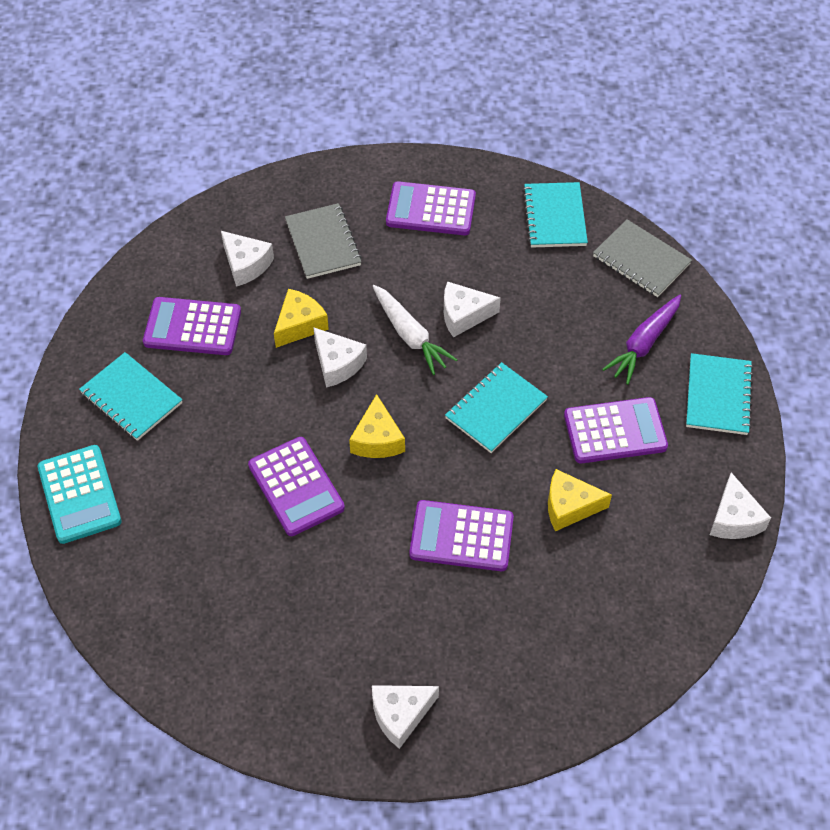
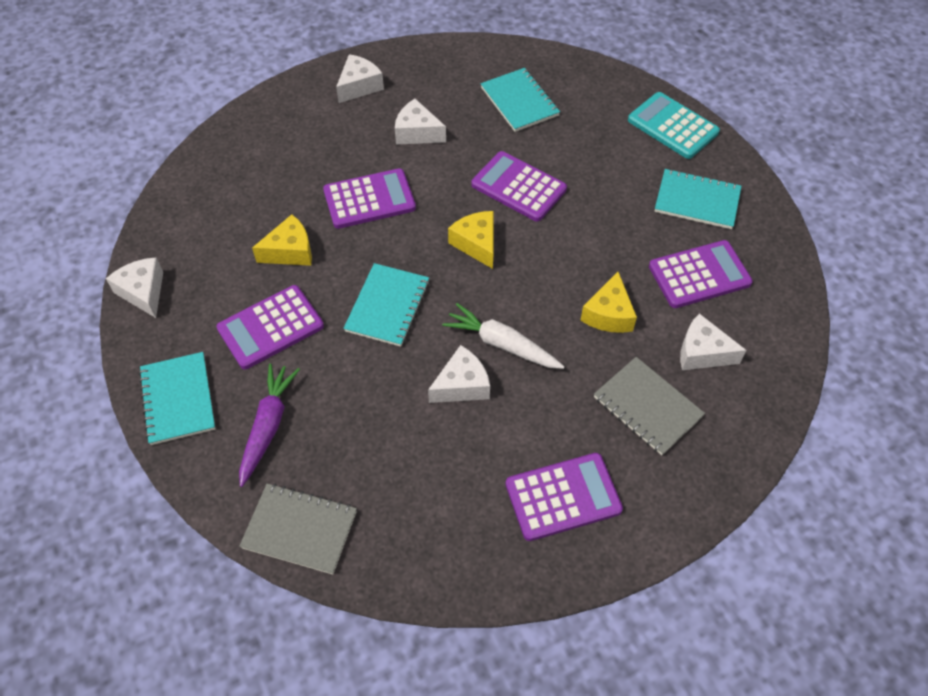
camera: 155 degrees right, 0 degrees up
(337, 364) = (550, 292): white cheese -> white cheese (417, 133)
(554, 217) = (420, 548): turquoise notebook -> turquoise notebook (519, 102)

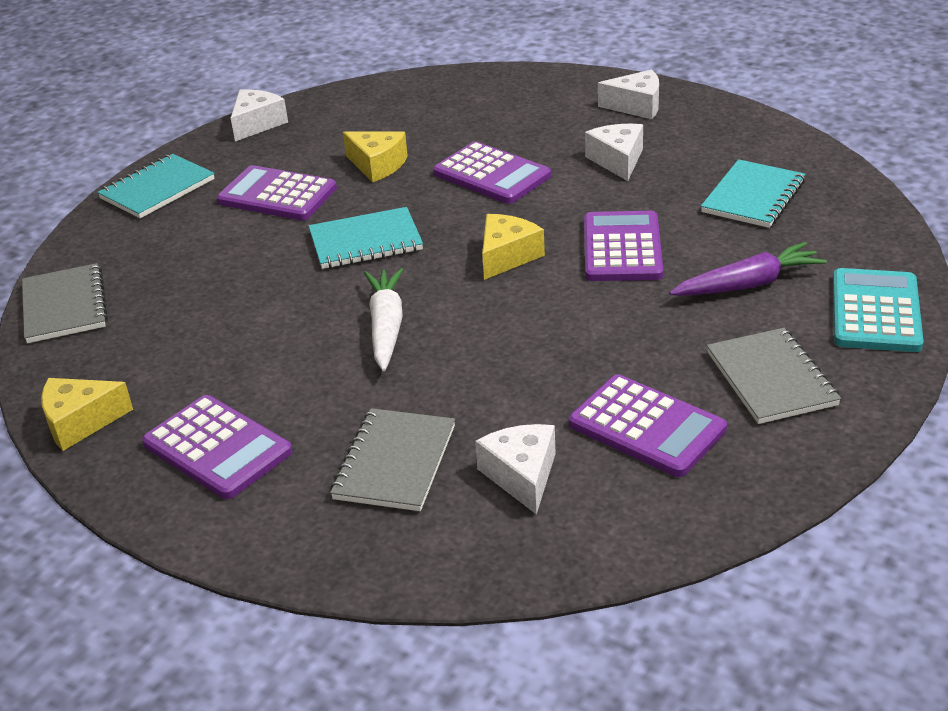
camera: 60 degrees right, 20 degrees down
(268, 426) = (165, 242): purple carrot -> purple carrot (748, 284)
(462, 385) = (308, 324): white cheese -> none
(608, 314) = (505, 381): yellow cheese -> yellow cheese (80, 422)
(697, 201) = (771, 379): turquoise notebook -> grey notebook

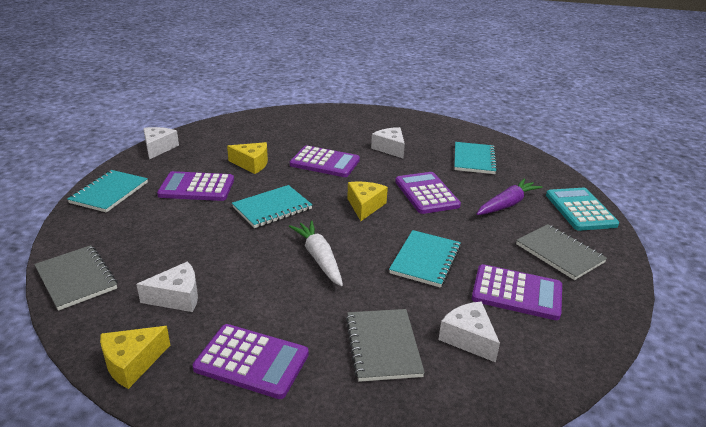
camera: 25 degrees left, 5 degrees down
(541, 354) = (425, 260): none -> turquoise notebook
(636, 106) = (380, 121): white cheese -> white cheese (177, 297)

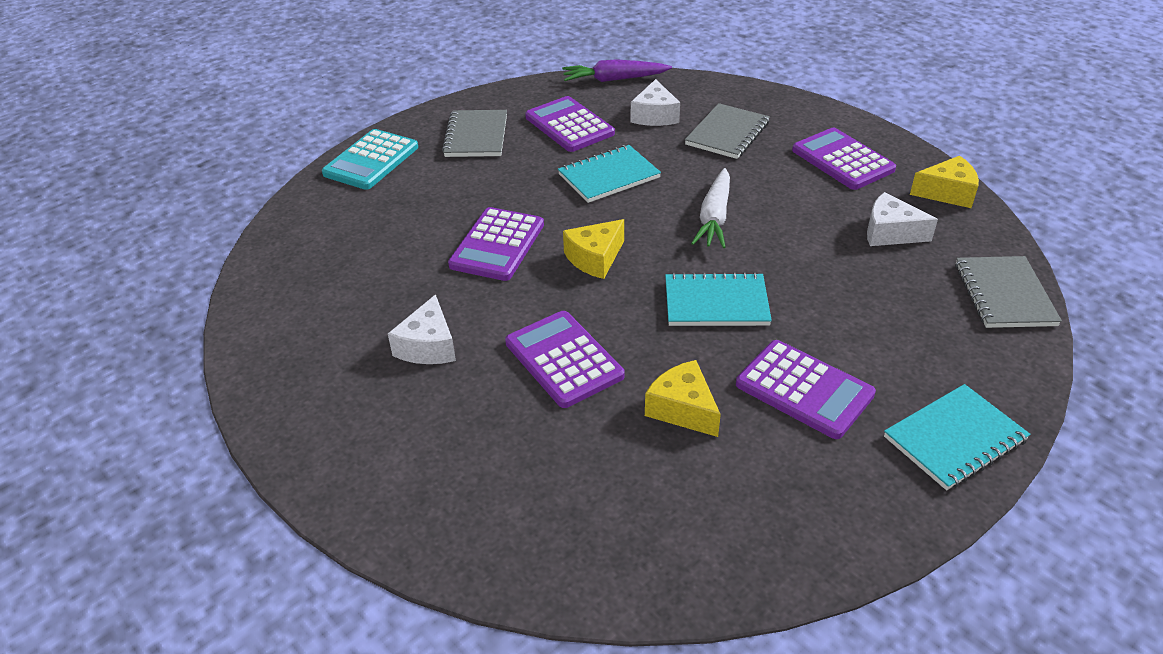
camera: 140 degrees left, 10 degrees up
(158, 148) = (836, 545): white cheese -> none
(474, 160) = (350, 270): turquoise notebook -> none
(507, 204) = (432, 195): purple carrot -> purple carrot (614, 79)

